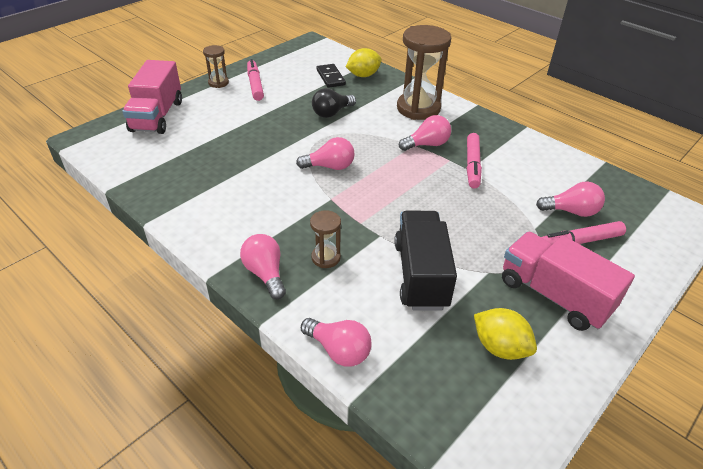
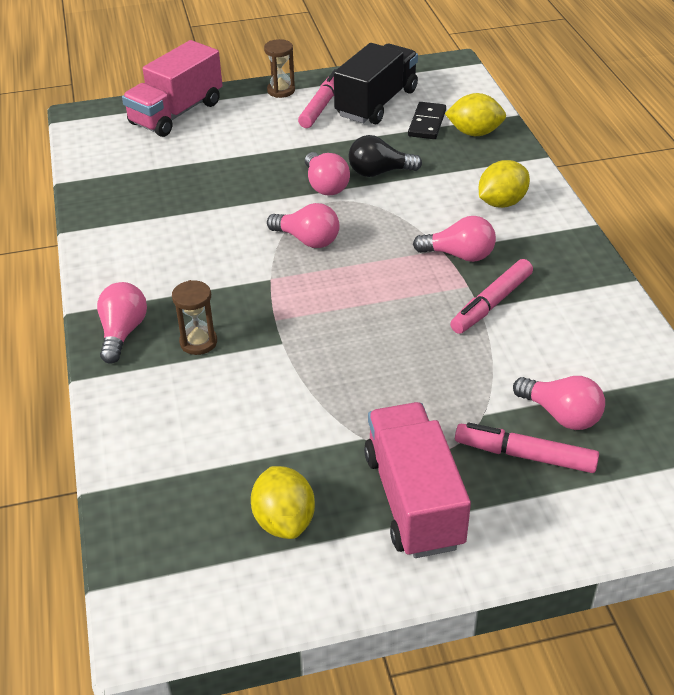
camera: 35 degrees right, 0 degrees up
(339, 350) = (117, 441): pink light bulb -> pink light bulb (325, 186)
(418, 108) = (501, 203): brown hourglass -> yellow lemon
(421, 275) = (281, 405): black truck -> black truck (376, 103)

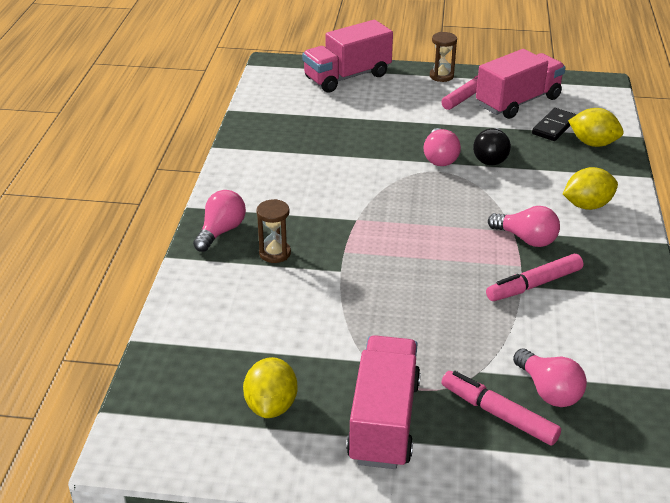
camera: 20 degrees right, 5 degrees down
(307, 240) = (402, 197): pink light bulb -> none
(376, 103) = (518, 102): black truck -> pink truck
(379, 172) = (491, 157): black light bulb -> black light bulb turned 90 degrees counterclockwise

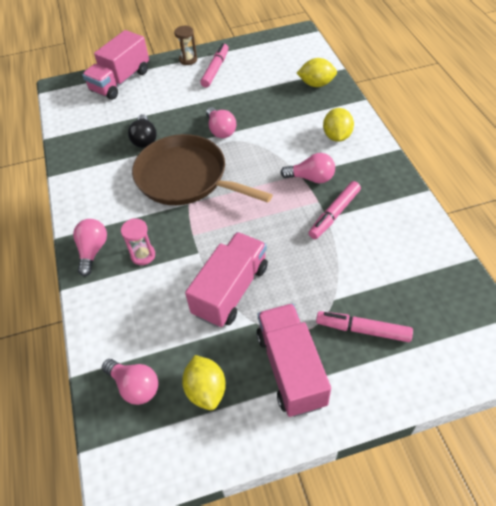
camera: 20 degrees left, 15 degrees up
(275, 253) = (143, 255): brown hourglass -> pink hourglass
(369, 193) = (186, 177): none -> brown pan
(491, 157) = (255, 118): black light bulb -> black light bulb (144, 139)
(518, 102) = (251, 65): pink truck -> pink truck (231, 290)
(548, 391) = (385, 297): pink light bulb -> pink light bulb (135, 386)
(554, 127) = (285, 79): black domino -> none
(587, 205) = (337, 136): yellow lemon -> yellow lemon turned 45 degrees counterclockwise

